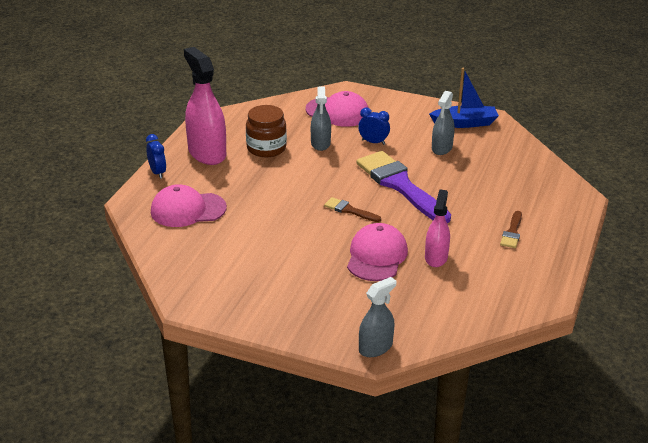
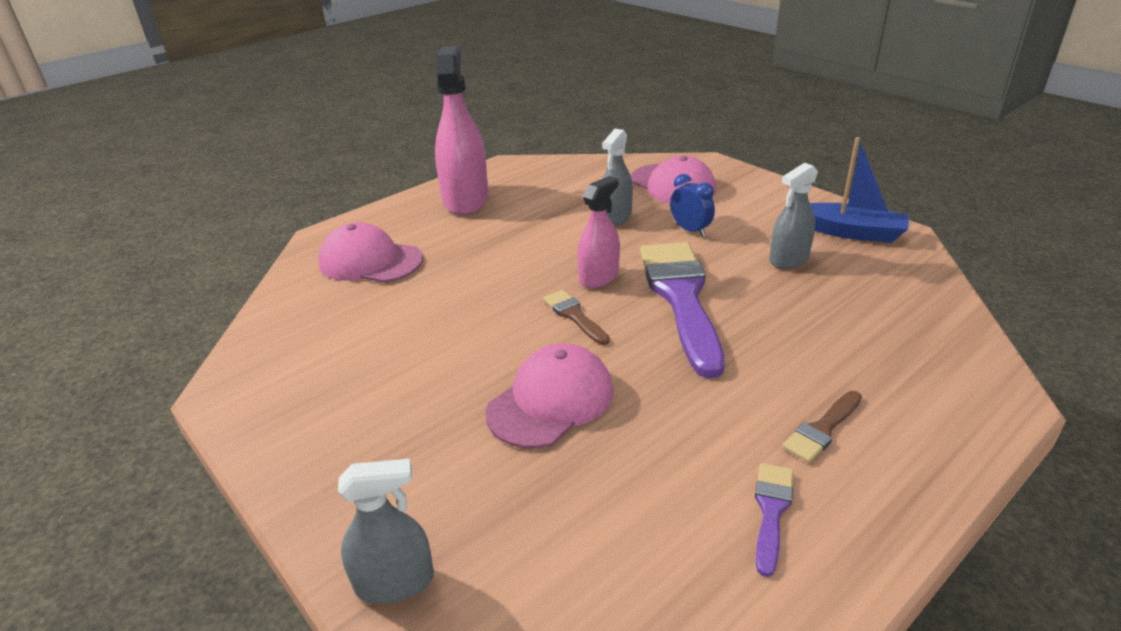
camera: 30 degrees right, 0 degrees up
(157, 172) = (387, 210): blue clock -> none
(266, 148) = (541, 209): brown jar -> none
(436, 257) = (647, 434): pink spray bottle -> pink spray bottle (599, 277)
(512, 271) = (771, 511): none -> purple brush

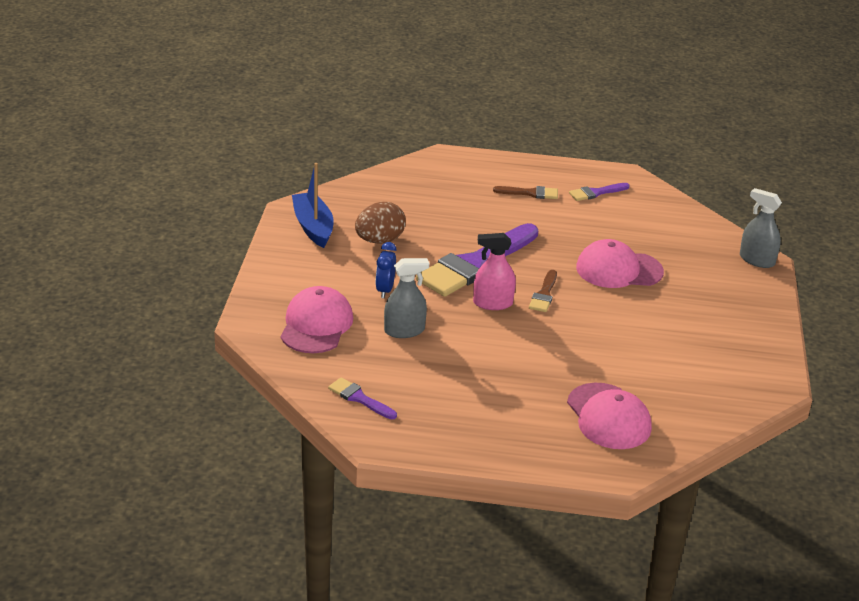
camera: 135 degrees left, 0 degrees up
(465, 200) = (469, 425): pink spray bottle -> none
(558, 173) = (359, 398): none -> purple brush
(789, 259) = (379, 240): grey spray bottle -> brown egg

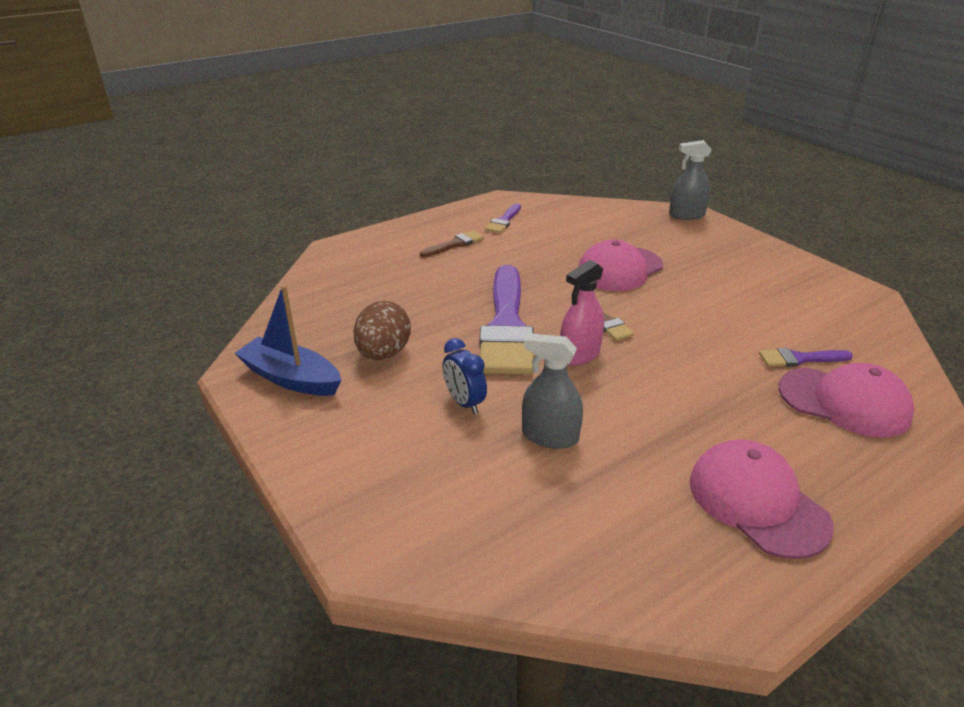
camera: 40 degrees left, 0 degrees up
(316, 325) = (451, 495): pink cap -> pink cap (757, 502)
(359, 398) = (636, 560): purple brush -> purple brush (799, 359)
(404, 330) = (550, 436): grey spray bottle -> grey spray bottle turned 105 degrees counterclockwise

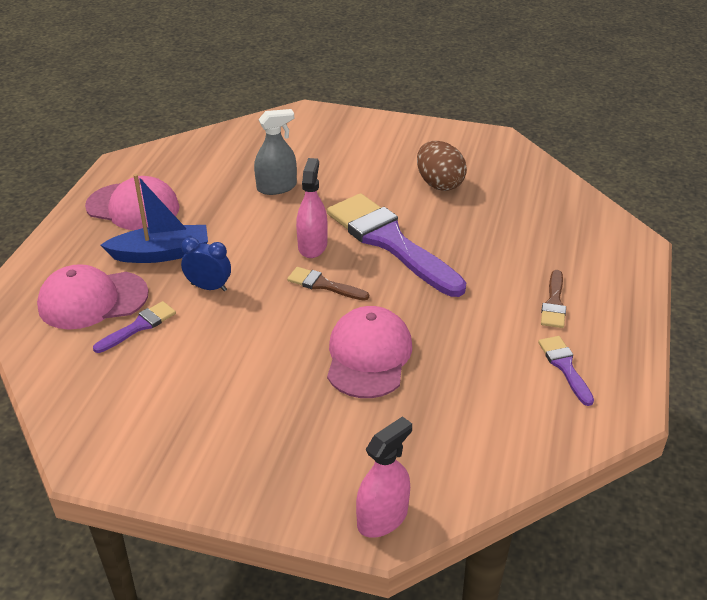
camera: 140 degrees right, 5 degrees up
(291, 378) = (464, 147): blue boat -> blue boat (161, 254)
(464, 403) = (347, 181): blue clock -> blue clock (209, 287)
(686, 215) = (382, 518): grey spray bottle -> pink spray bottle

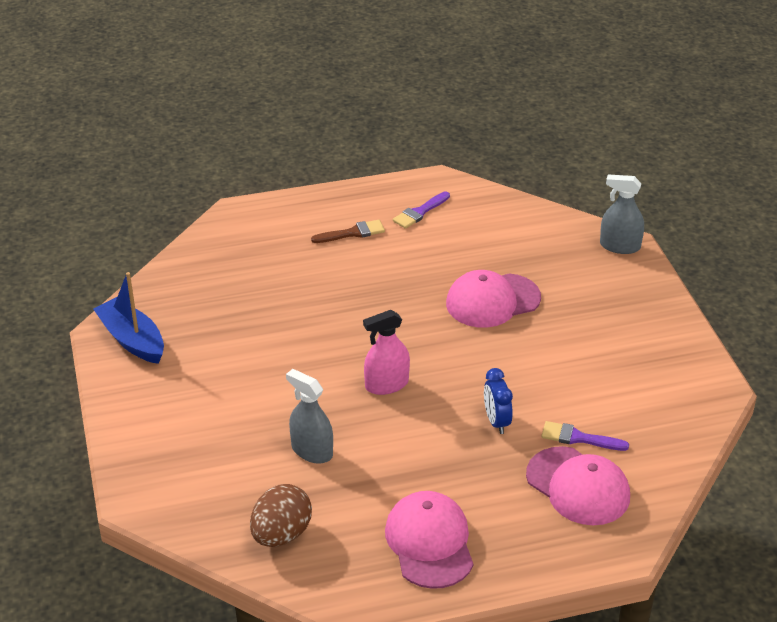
camera: 120 degrees left, 0 degrees up
(161, 254) = (481, 477): blue boat -> blue boat (132, 340)
(323, 285) = (433, 356): brown brush -> none
(382, 518) = (620, 246): pink spray bottle -> grey spray bottle
(390, 242) = (342, 341): purple brush -> none
(439, 184) = (223, 342): brown egg -> brown egg (281, 534)

